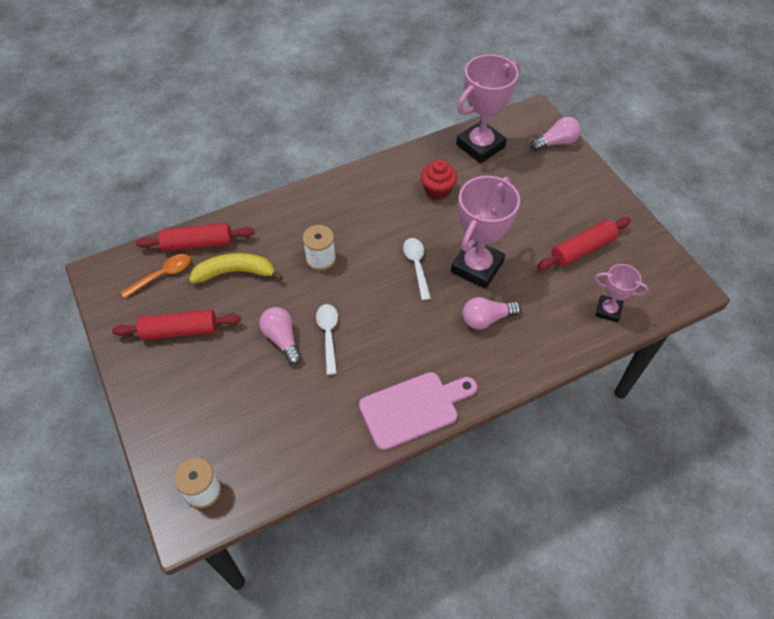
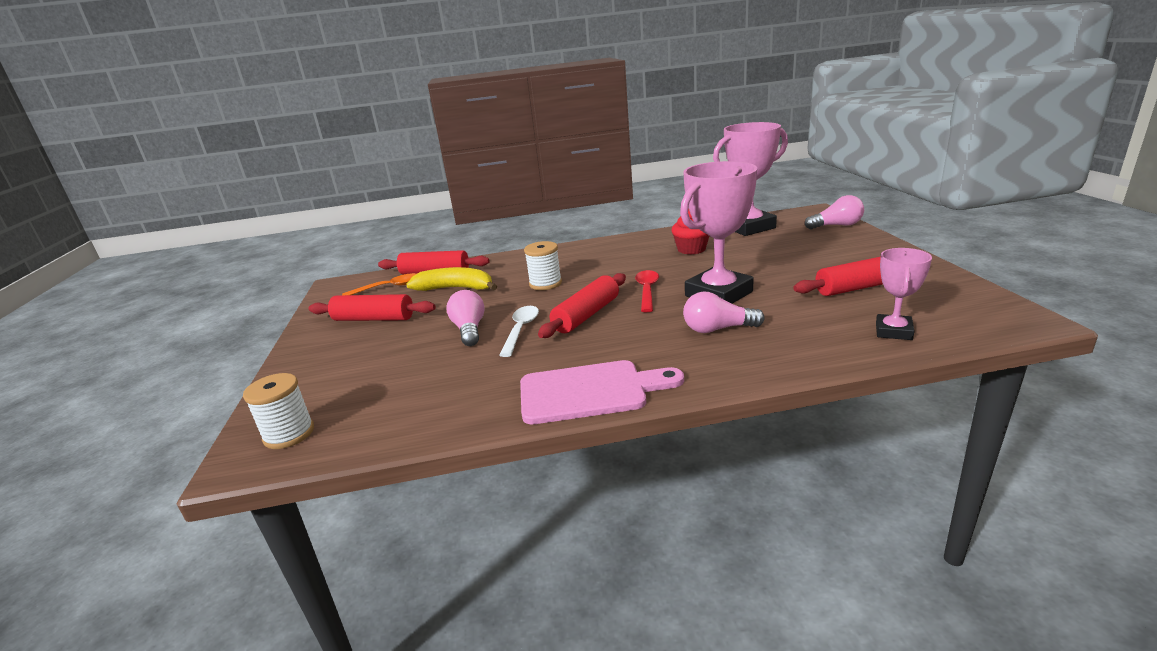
camera: 20 degrees right, 30 degrees down
(377, 308) = (586, 315): none -> red rolling pin
(417, 266) = (647, 291): white spoon -> red spoon
(608, 310) = (893, 331): pink trophy -> pink trophy turned 75 degrees clockwise

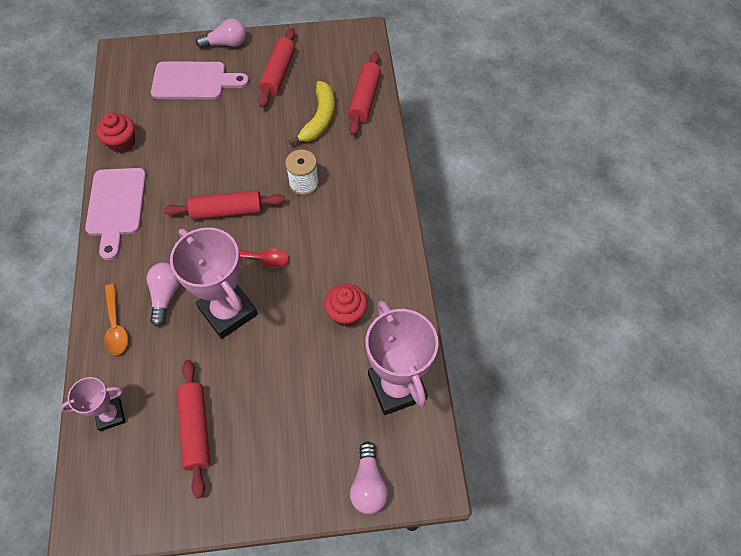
camera: 90 degrees right, 35 degrees up
(289, 434) = (137, 65): white spool -> none
(357, 374) = (194, 81): none -> pink cutting board
(388, 287) = (340, 71): orange spoon -> orange spoon (116, 325)
(464, 413) = (122, 142): none -> red cupcake
(469, 330) = (233, 135): pink light bulb -> pink light bulb (226, 44)
(521, 330) = (219, 167): white spoon -> none
(586, 315) = (227, 211): red rolling pin -> red rolling pin turned 45 degrees counterclockwise
(893, 331) = (110, 415): pink trophy -> pink trophy turned 45 degrees counterclockwise

